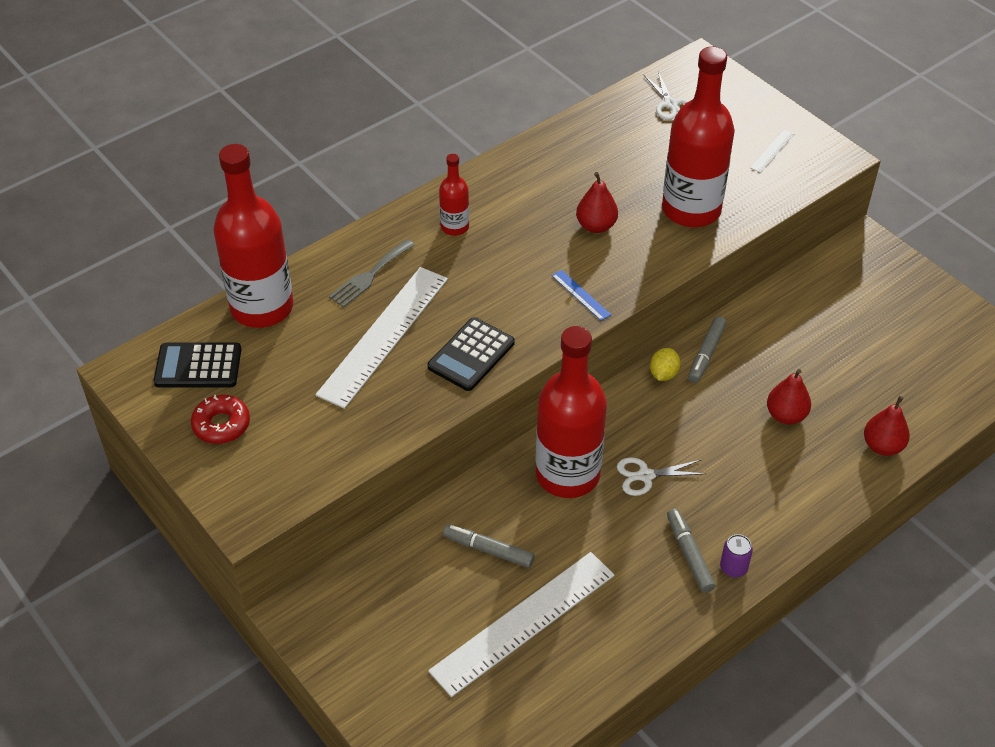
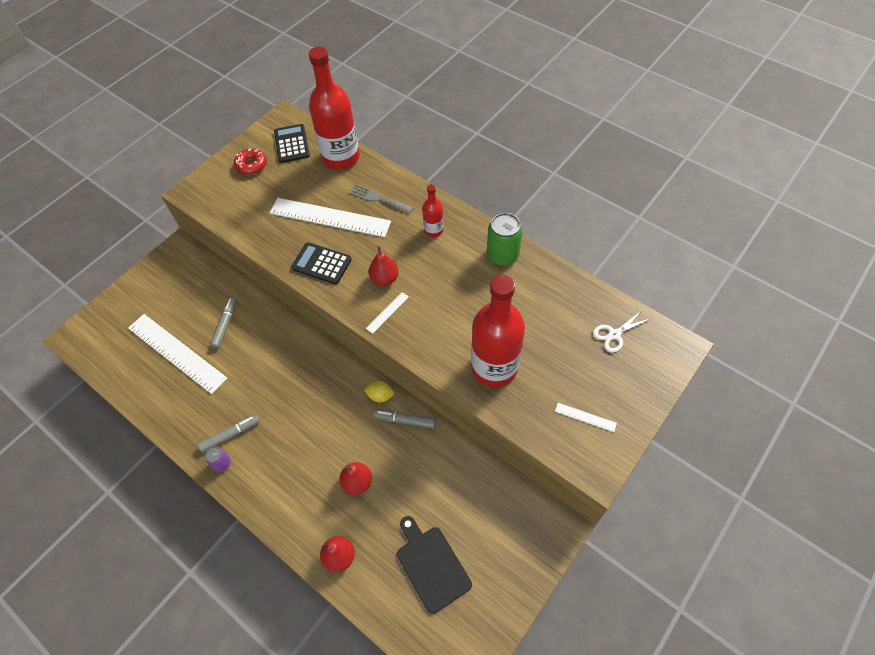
camera: 80 degrees right, 10 degrees up
(523, 170) = (502, 255): none -> green can
(567, 474) = (286, 354): red bottle -> none
(581, 295) = (387, 312): blue ruler -> white ruler
(596, 226) = (458, 309): red pear -> red pear (384, 279)
(645, 476) = (290, 399): white scissors -> none
(900, 359) = (431, 565): none -> black cutting board

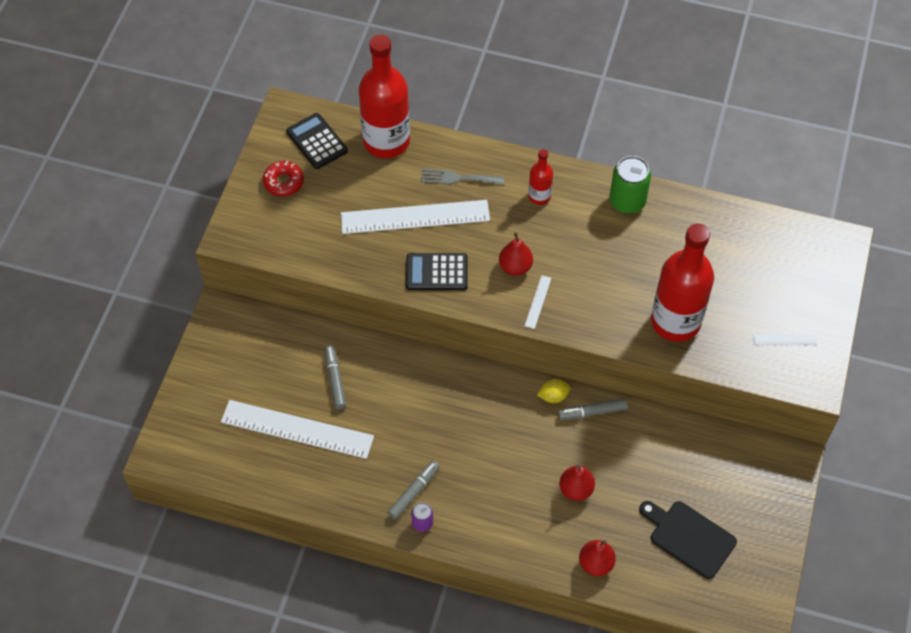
camera: 25 degrees left, 0 degrees up
(614, 334) = (776, 250): white scissors -> none

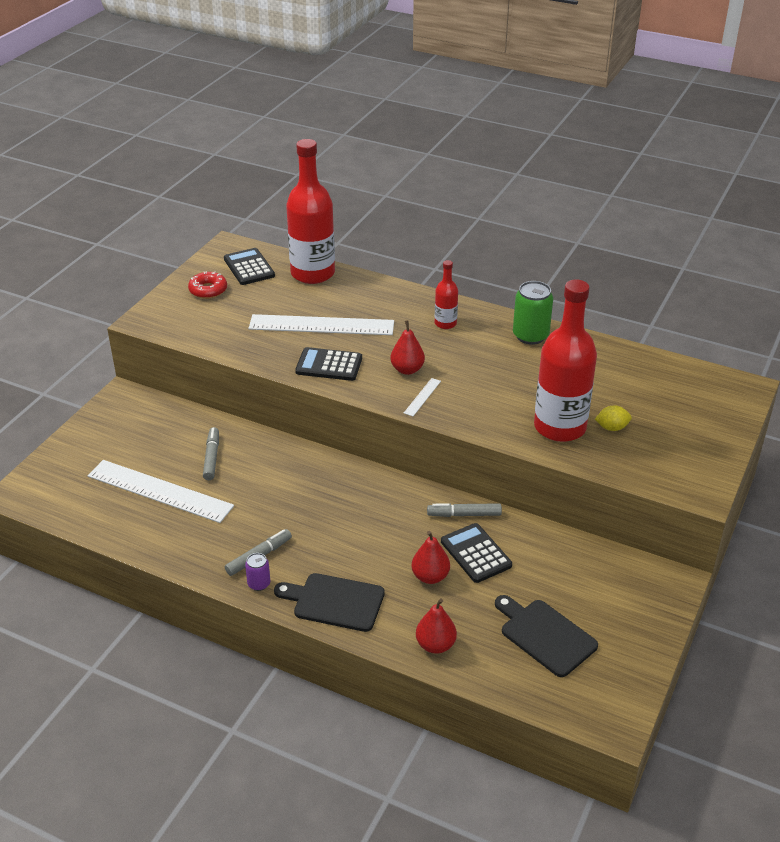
camera: 10 degrees right, 20 degrees down
(458, 178) = (371, 303): grey fork -> none
(496, 532) = (335, 602): none -> black cutting board
(553, 396) = (426, 497): yellow lemon -> yellow lemon (612, 428)
(612, 456) = (476, 553): none -> black calculator
(784, 339) = (672, 454): white ruler -> none

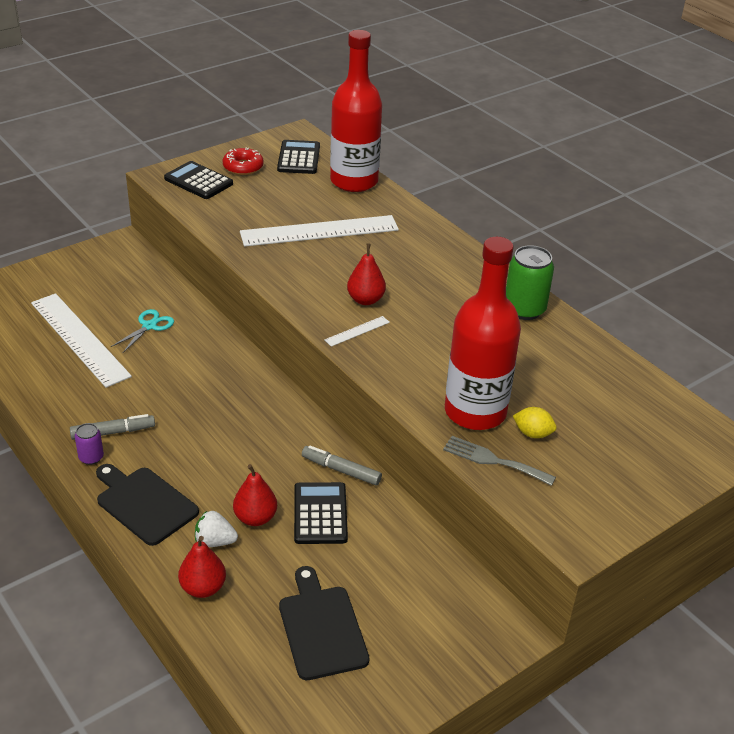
camera: 25 degrees right, 0 degrees up
(211, 458) = (149, 326): grey marker -> turquoise scissors
(321, 325) = (319, 231): white ruler -> white ruler turned 45 degrees counterclockwise
(329, 365) = (293, 270): black calculator -> black calculator (198, 181)
(415, 607) = (215, 541): none -> white strawberry
(445, 323) = (444, 268): red bottle -> none
(601, 458) = (493, 460): none -> grey fork

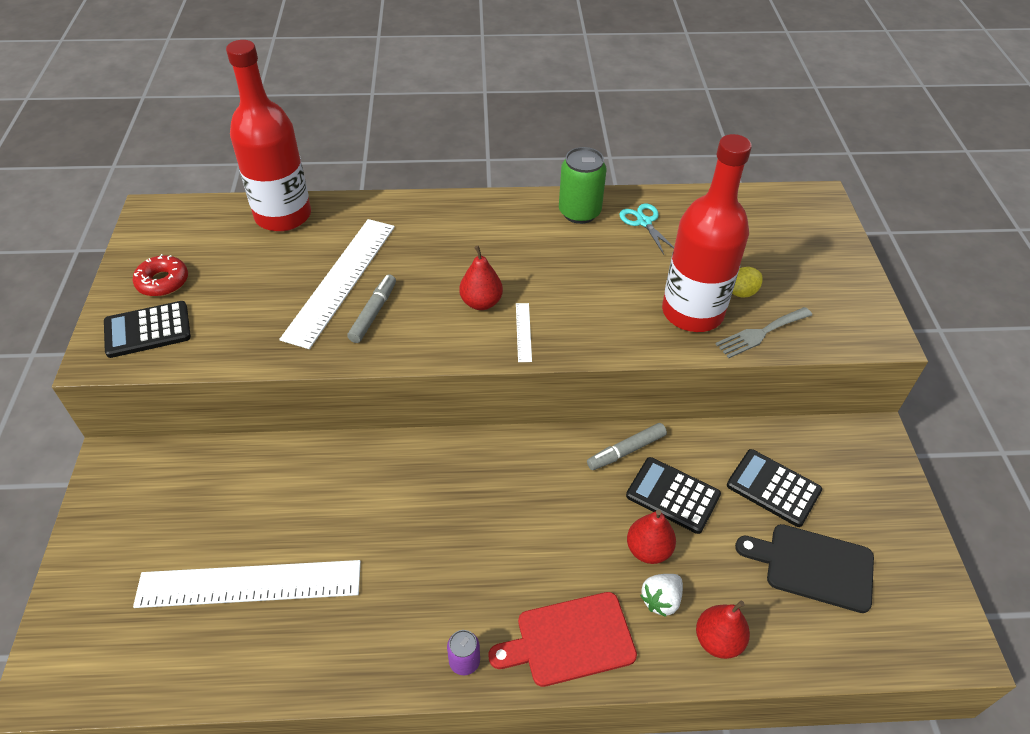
camera: 55 degrees left, 10 degrees up
(112, 432) = (438, 621): grey marker -> grey marker (373, 313)
(144, 504) = (570, 640): black cutting board -> red cutting board
(149, 326) = (288, 504): turquoise scissors -> turquoise scissors (644, 222)
(299, 158) = (197, 233): black calculator -> black calculator (773, 488)

